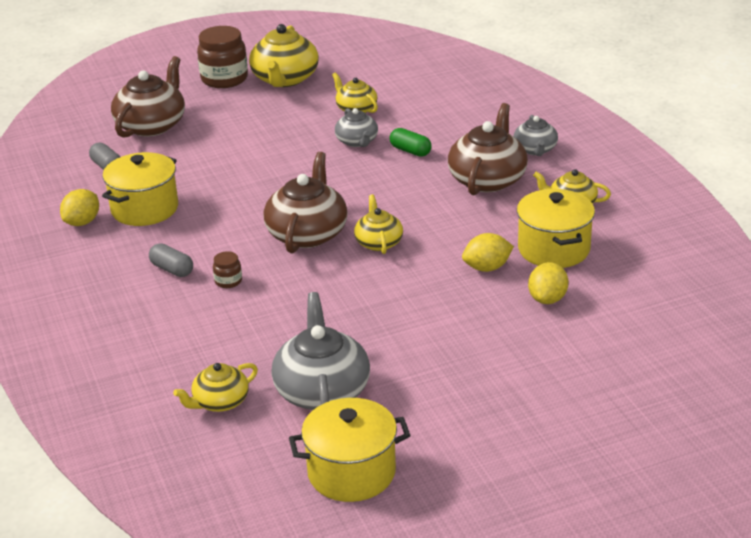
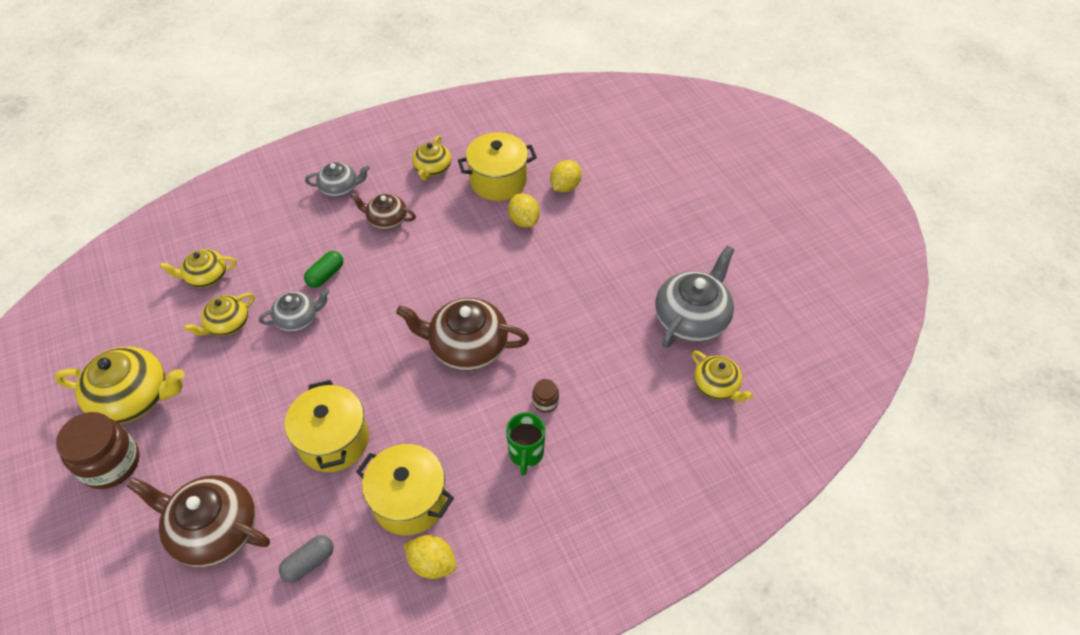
camera: 95 degrees left, 20 degrees up
(172, 269) = (526, 454): grey capsule -> green mug
(322, 390) = (691, 318): grey teapot -> grey teapot turned 135 degrees clockwise
(351, 472) = (779, 293): yellow pot -> yellow pot (334, 441)
(378, 242) = (484, 292): yellow teapot -> yellow teapot (206, 276)
(487, 179) = (386, 219): brown teapot -> brown teapot, size x0.58
(547, 299) = (565, 186): yellow lemon -> yellow lemon turned 75 degrees counterclockwise

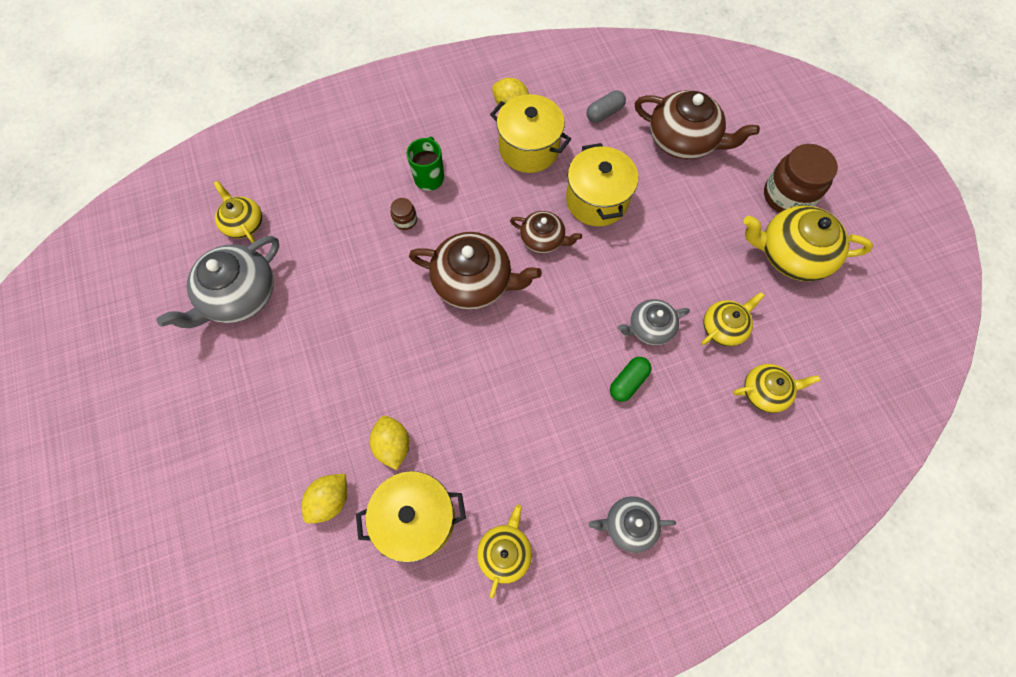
camera: 175 degrees left, 15 degrees up
(386, 219) = (563, 461): brown teapot -> brown teapot (543, 239)

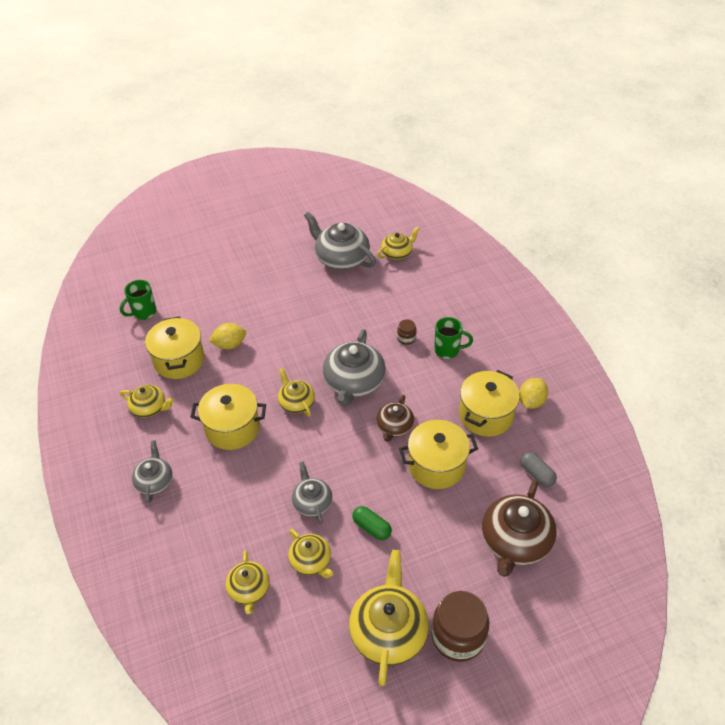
camera: 90 degrees right, 20 degrees down
(307, 594) = (143, 312): none -> green mug
(330, 500) = (197, 317): yellow lemon -> none
(474, 281) = (354, 382): brown teapot -> grey teapot
(503, 349) = (296, 402): none -> yellow teapot
(543, 428) = (232, 428): none -> yellow pot
(628, 382) = (265, 484): green capsule -> green capsule (372, 527)

